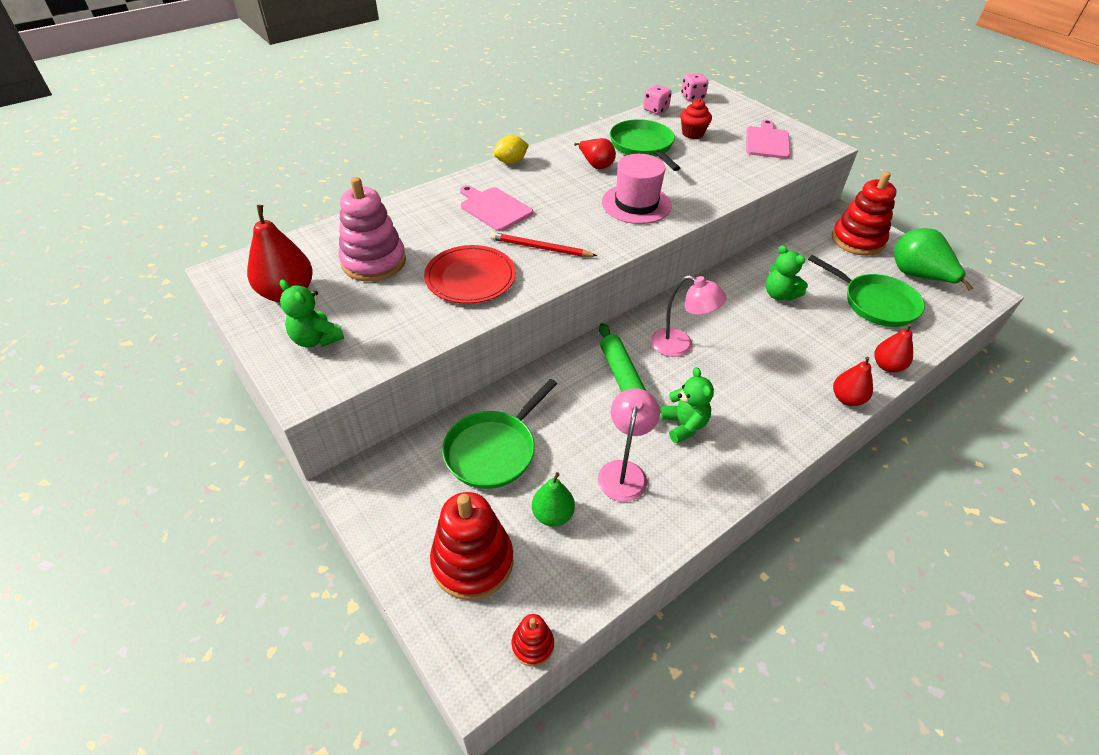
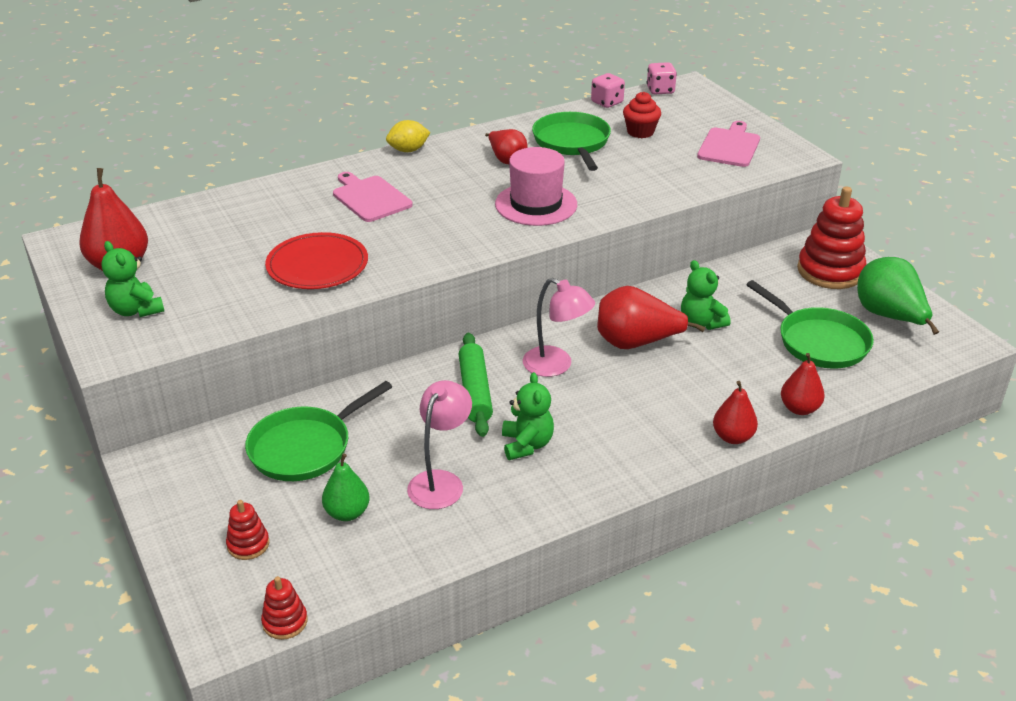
camera: 10 degrees right, 10 degrees down
(374, 262) = (219, 242): pink stacking toy -> none
(472, 561) = (248, 544): red stacking toy -> red stacking toy, size x0.48
(540, 248) = (406, 242): red pencil -> none
(736, 318) = (636, 343): none -> red pear

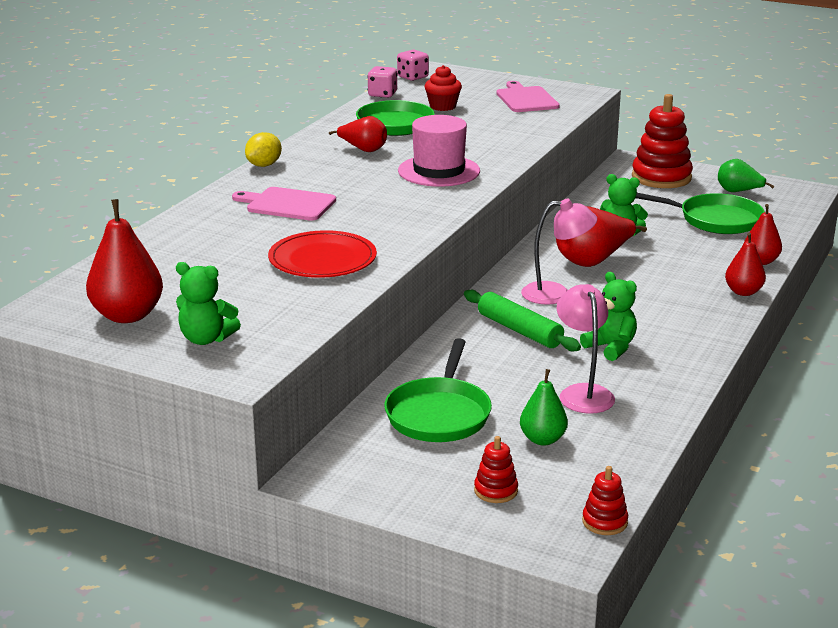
camera: 35 degrees left, 10 degrees down
(889, 317) = (738, 192): green pear -> green pear, size x0.62

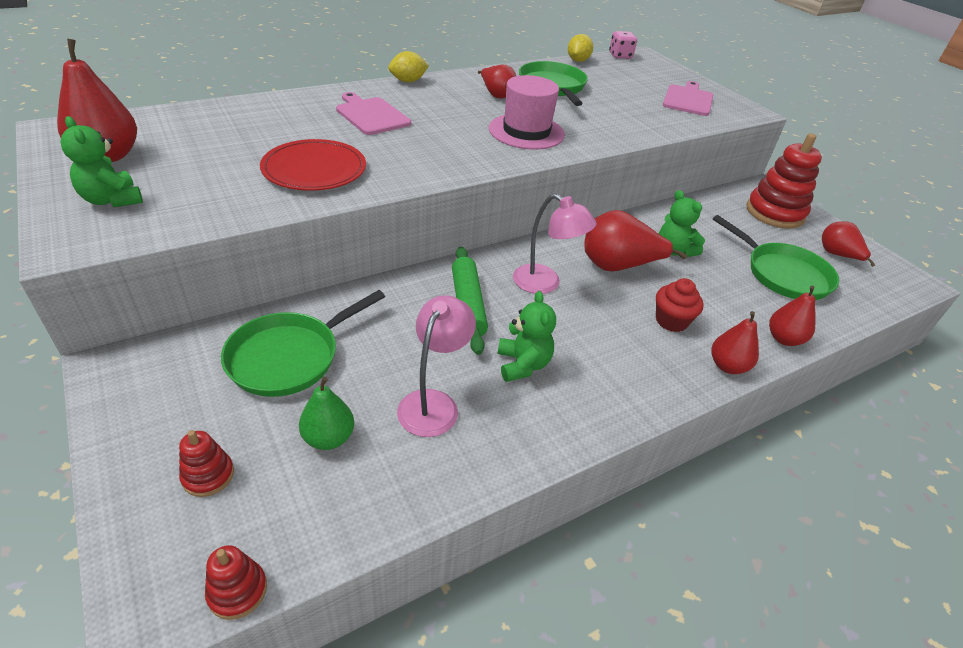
camera: 30 degrees right, 15 degrees up
(382, 94) = (578, 61): pink dice -> yellow lemon
(442, 106) = (610, 83): red cupcake -> red cupcake (671, 321)
(738, 192) = (837, 255): green pear -> red pear

